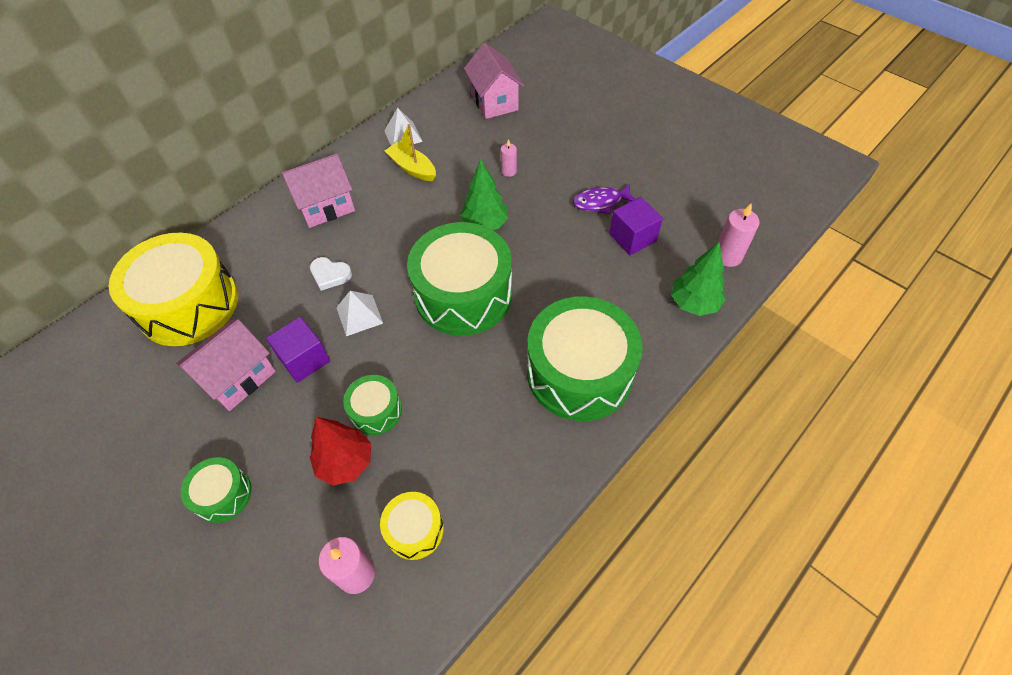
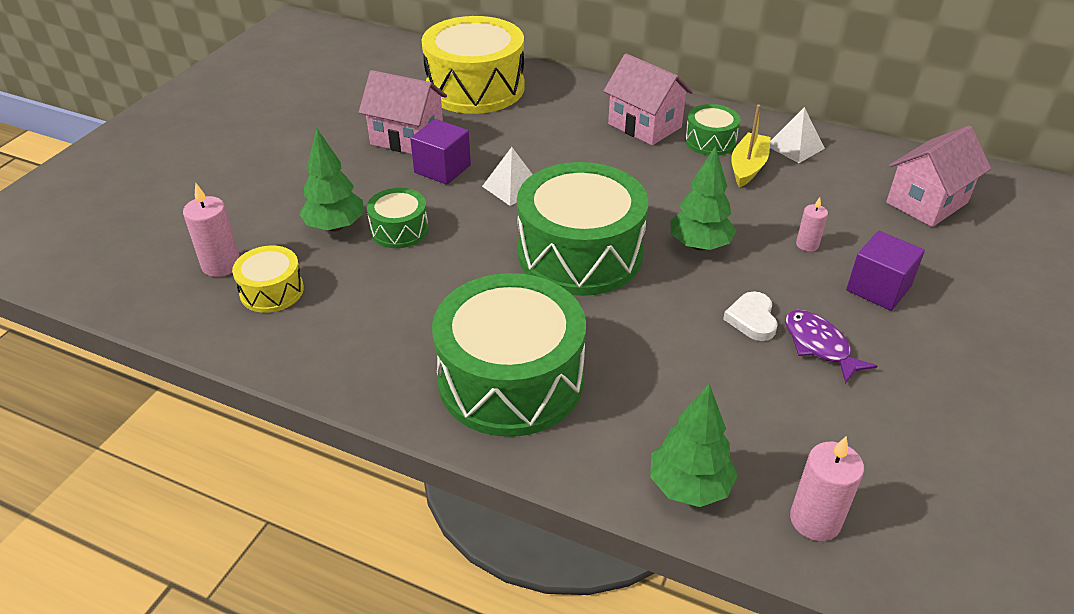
camera: 70 degrees right, 15 degrees down
(223, 494) = (286, 167): green drum -> green drum (710, 141)
(330, 275) = (554, 154): white heart -> white heart (752, 319)
(346, 462) = (335, 226): red tree -> green tree
(632, 238) = (774, 393): purple cube -> purple cube (878, 288)

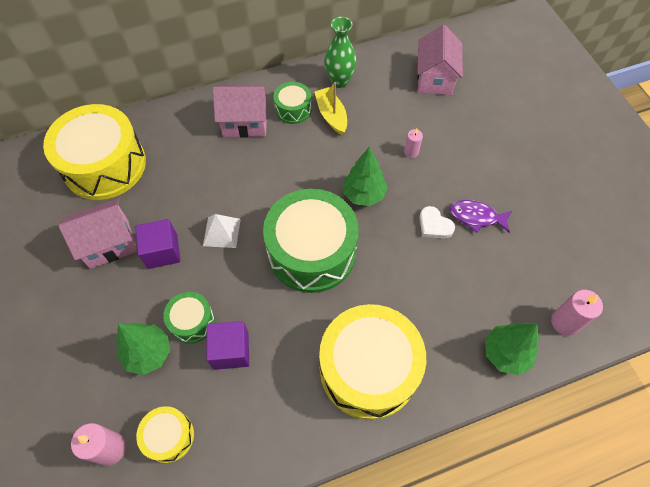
camera: 45 degrees left, 20 degrees up
(510, 379) = (368, 369): green drum -> yellow drum
(795, 146) = (339, 81): white pyramid -> green vase
(878, 288) = (466, 157): purple cube -> purple cube (231, 350)

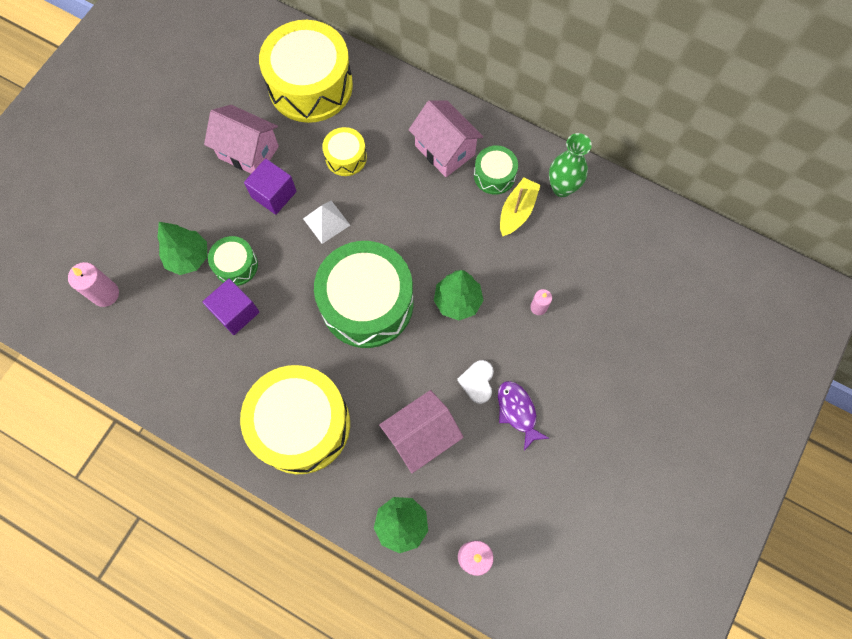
camera: 50 degrees right, 10 degrees up
(169, 436) = (142, 324): yellow drum -> yellow drum (346, 157)
(435, 78) = (645, 266): pink house -> pink house (421, 436)

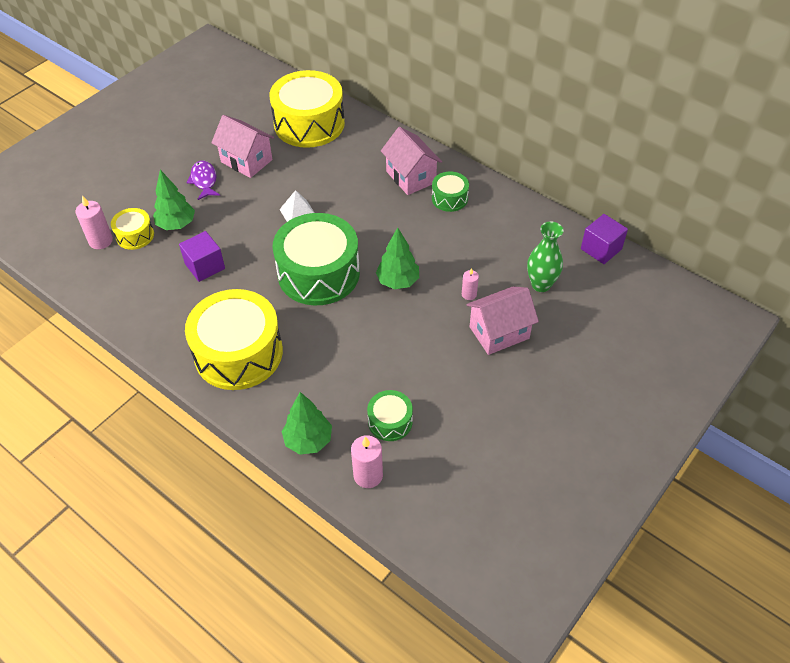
camera: 10 degrees right, 20 degrees down
(236, 265) = (214, 234): green drum -> green drum (390, 421)
(274, 194) = (259, 190): purple cube -> purple cube (601, 249)
(346, 157) = (326, 173): yellow drum -> yellow drum (135, 235)
(421, 436) = (342, 375): pink house -> pink house (499, 332)
(477, 382) = (402, 342): white heart -> none
(517, 211) = (464, 225): yellow boat -> none
(517, 411) = (434, 368): purple fish -> purple fish (204, 180)
(562, 188) = (507, 213): green vase -> green vase (541, 285)

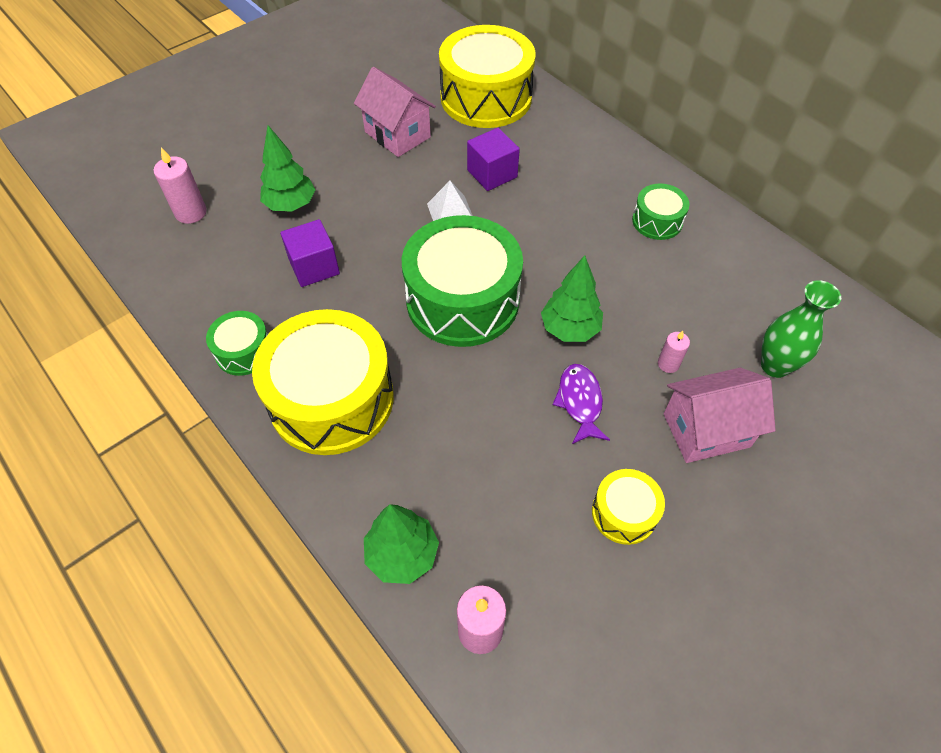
camera: 10 degrees right, 5 degrees up
(135, 235) = (235, 212): yellow drum -> yellow drum (624, 513)
(204, 180) = (339, 152): purple fish -> purple fish (580, 402)
(390, 421) = (527, 546): green drum -> green drum (244, 351)
(410, 177) = (608, 184): pink house -> none
(601, 249) = (867, 325): purple cube -> purple cube (492, 174)

